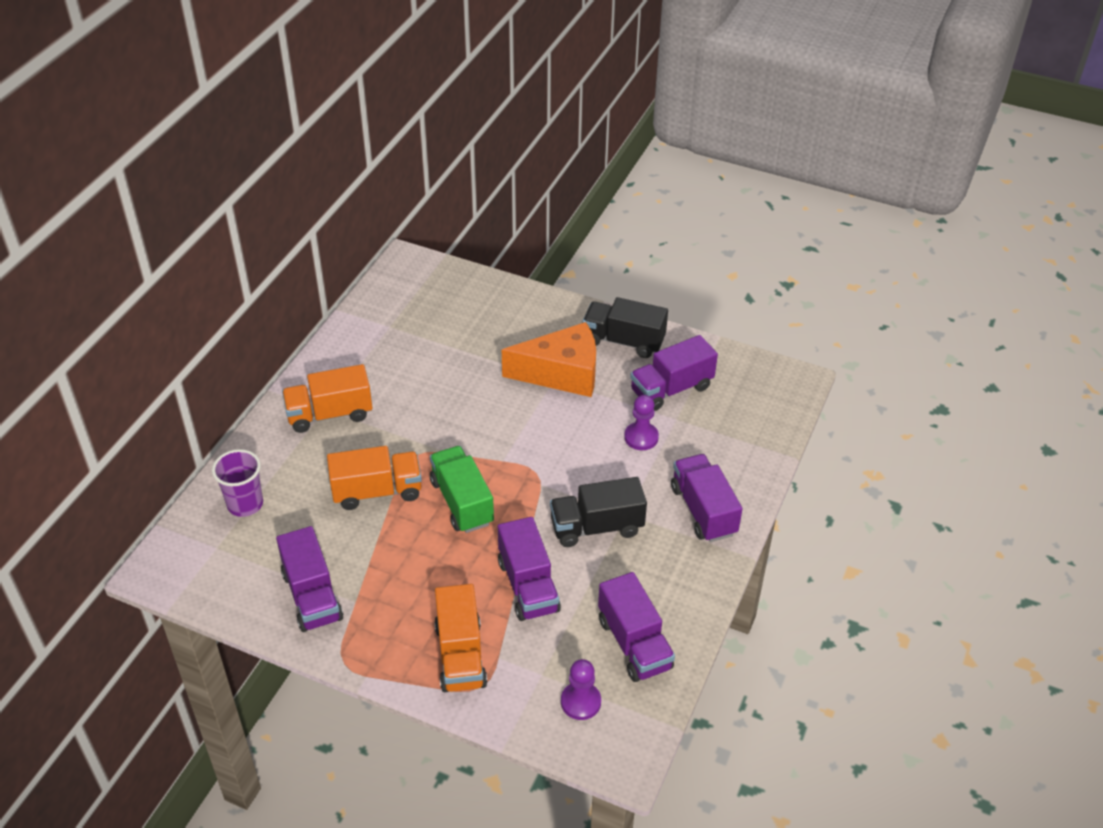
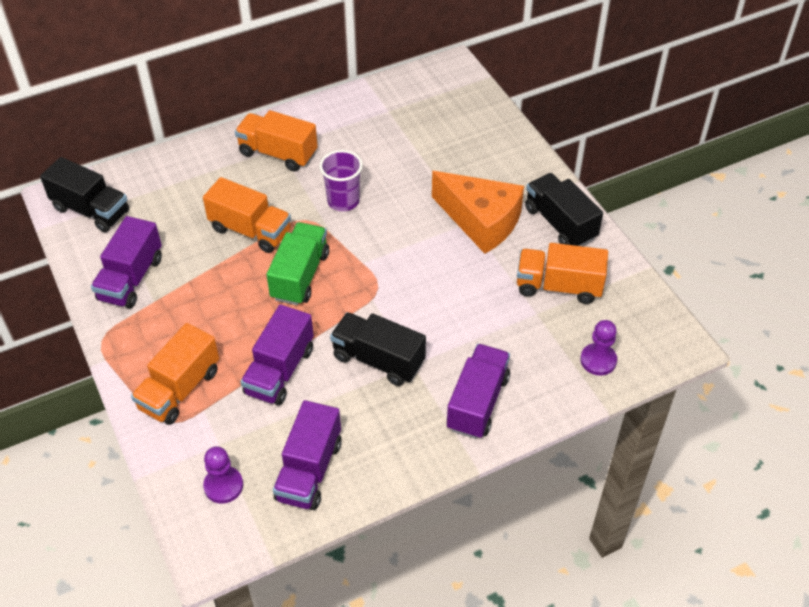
camera: 40 degrees right, 5 degrees up
(203, 562) = (91, 210): none -> black truck
(245, 504) = (157, 185): purple cup -> purple cup (343, 201)
(641, 437) = (490, 311): purple pawn -> purple pawn (598, 360)
(671, 389) = (558, 286): purple truck -> orange truck

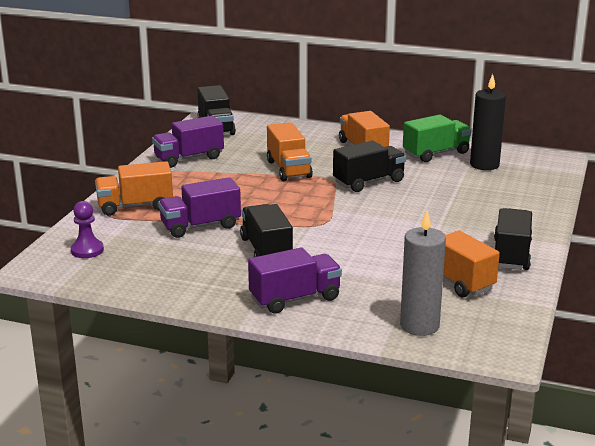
camera: 45 degrees right, 25 degrees down
(300, 276) = (284, 198): green truck -> green truck (436, 153)
(309, 470) = (141, 270): purple truck -> none
(343, 201) = (369, 182): purple cup -> black truck
(406, 111) = (484, 165): none -> black candle
(481, 221) = (450, 228): orange cheese -> none
(598, 360) = (419, 326): purple pawn -> grey candle

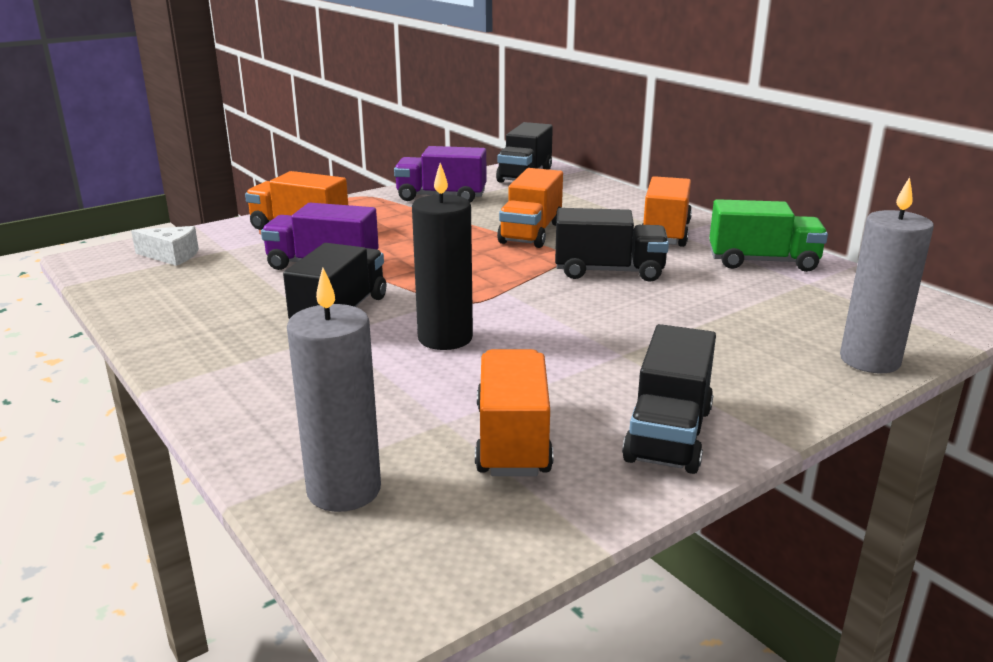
camera: 35 degrees right, 0 degrees up
(87, 250) = (172, 256): purple pawn -> white cheese
(295, 298) = (261, 383): purple truck -> none
(484, 165) = (819, 293): black candle -> black candle (445, 338)
(511, 255) = (668, 434): black truck -> black truck turned 150 degrees clockwise
(545, 194) = (869, 360): none -> grey candle

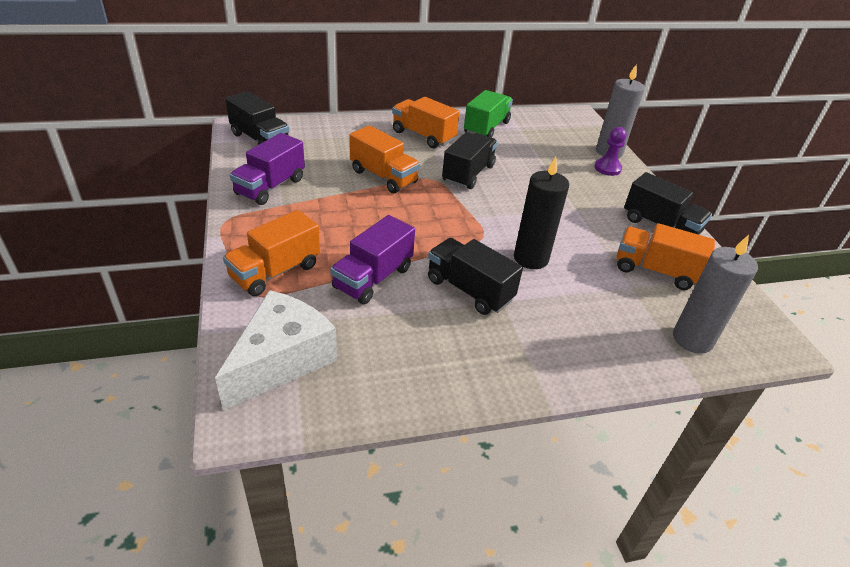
camera: 70 degrees left, 15 degrees up
(172, 256) = (281, 360): white cheese -> white cheese, size x1.94
(803, 365) = (607, 168): none -> purple pawn

